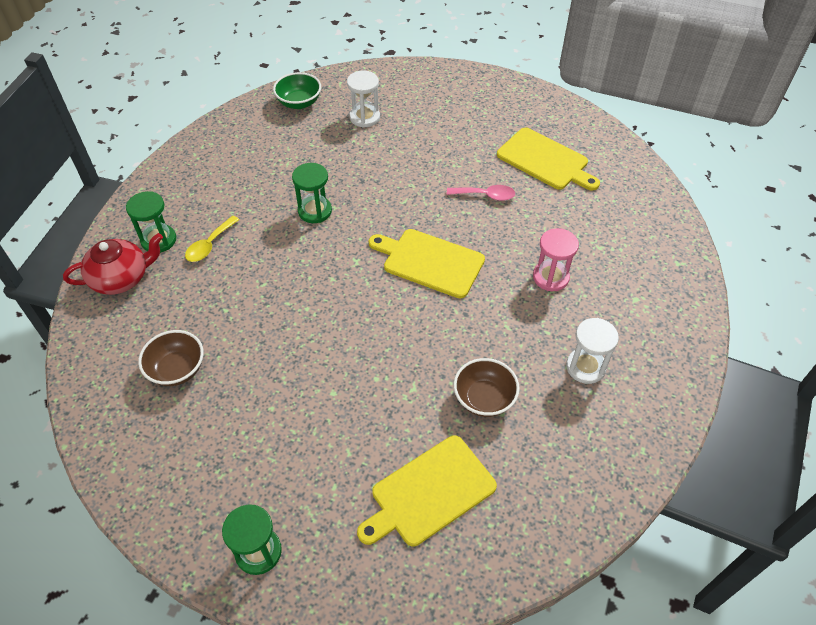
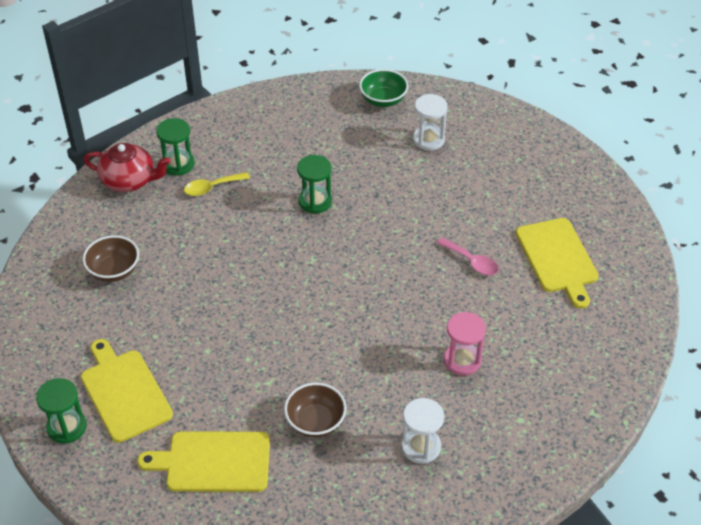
camera: 35 degrees right, 5 degrees down
(430, 262) = (371, 292): yellow cutting board -> yellow cutting board (124, 392)

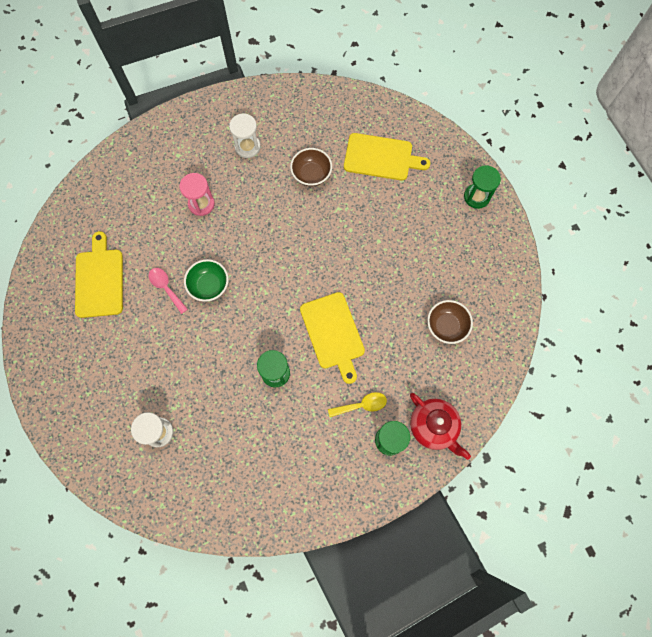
camera: 170 degrees left, 25 degrees up
(124, 392) = (438, 217): yellow cutting board -> yellow cutting board (333, 333)
(129, 180) = (433, 426): red teapot -> red teapot turned 150 degrees counterclockwise
(383, 100) = (185, 496): green bowl -> green bowl (209, 286)

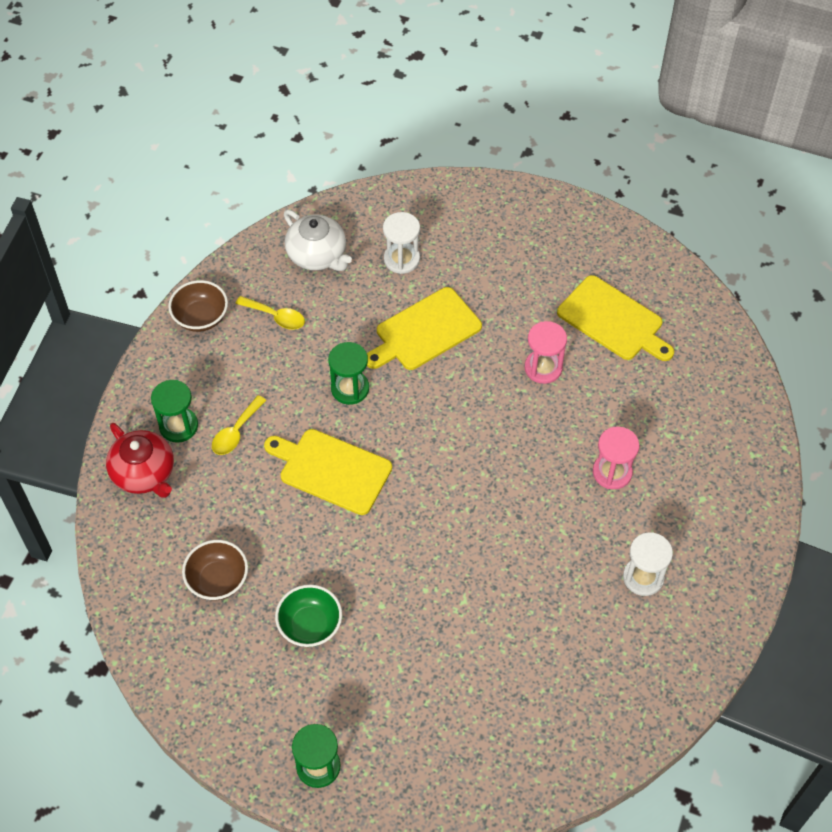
camera: 135 degrees right, 15 degrees down
(166, 288) = (543, 368): pink spoon -> pink hourglass
(201, 485) = (317, 255): none -> white teapot
(209, 286) = (505, 405): green bowl -> green bowl (310, 625)
(268, 463) = (276, 317): none -> yellow spoon
(311, 174) = (537, 612): brown bowl -> brown bowl (201, 317)
(381, 157) = (481, 709): yellow cutting board -> yellow cutting board (424, 331)
(433, 426) = (144, 473): red teapot -> red teapot turned 135 degrees counterclockwise

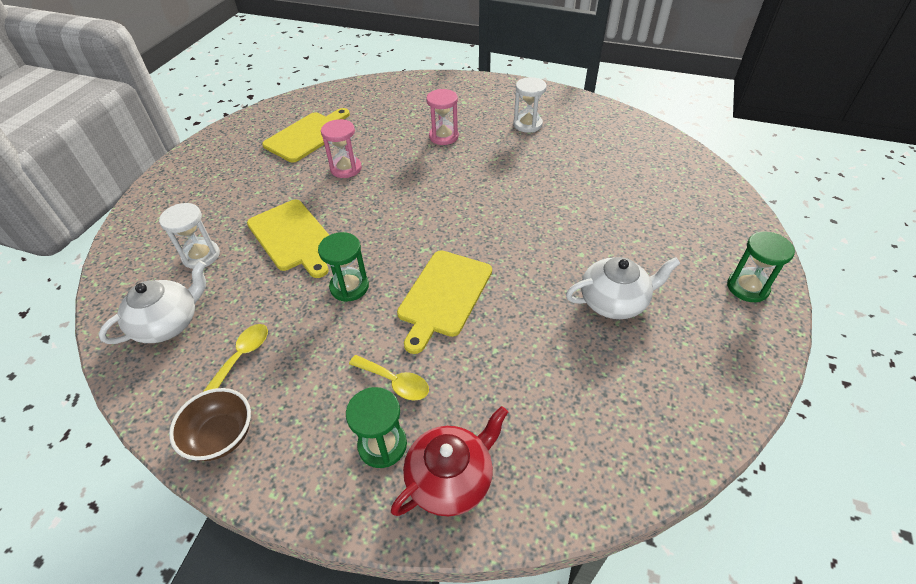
camera: 90 degrees left, 10 degrees down
(218, 580) = (582, 382): brown bowl -> none
(310, 625) = (614, 301): green bowl -> white teapot

